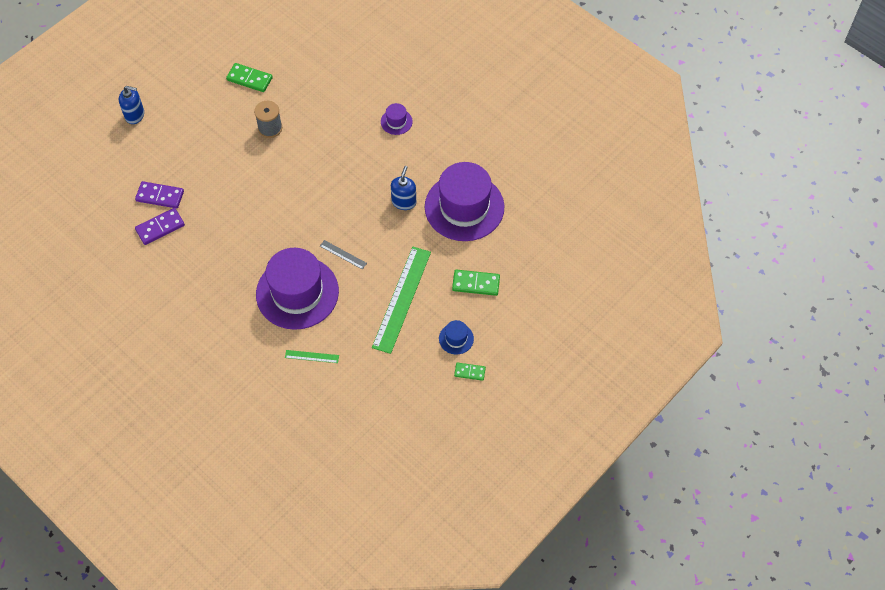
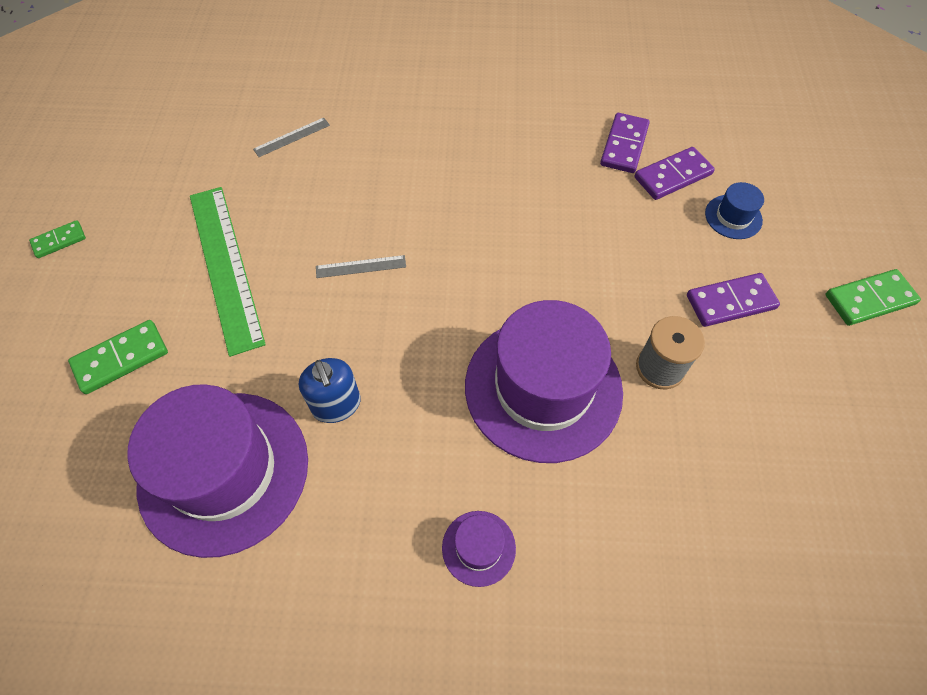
camera: 140 degrees right, 0 degrees up
(135, 115) = (848, 245): blue soap dispenser -> none
(212, 130) = (730, 302): none -> purple domino
(249, 79) = (793, 426): green domino -> green domino (869, 300)
(297, 293) = (377, 186): purple hat -> purple hat (543, 388)
(312, 356) = (292, 137): green ruler -> grey ruler
(456, 338) = (106, 267): blue hat -> blue hat (733, 217)

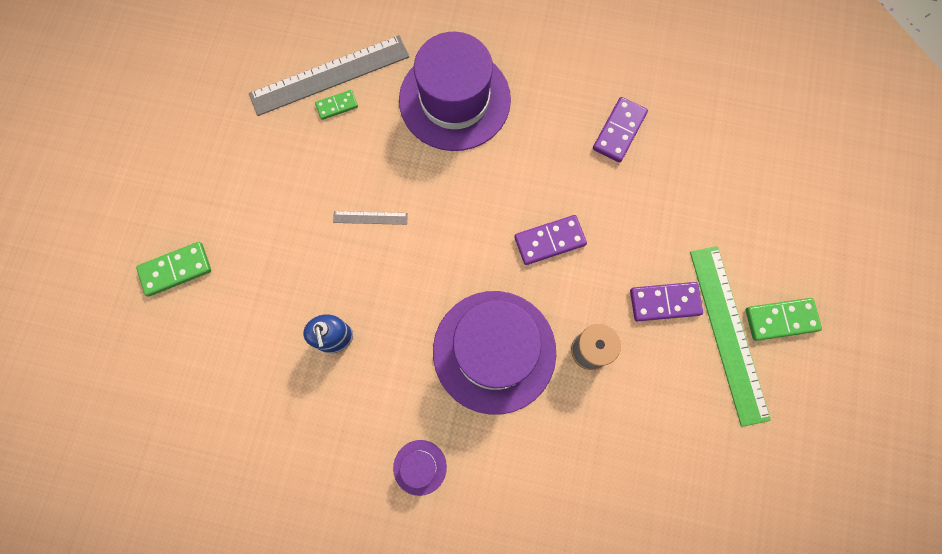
camera: 10 degrees right, 15 degrees up
(59, 241) = (130, 152): green domino -> green domino (337, 106)
(224, 471) = (246, 376): purple hat -> purple hat (454, 100)
(225, 266) = (262, 199): green ruler -> green ruler (728, 333)
(292, 137) = (329, 75): grey ruler -> grey ruler, size x2.32
(673, 176) = (653, 171): purple domino -> purple domino (550, 241)
(733, 217) = (693, 221): blue hat -> none

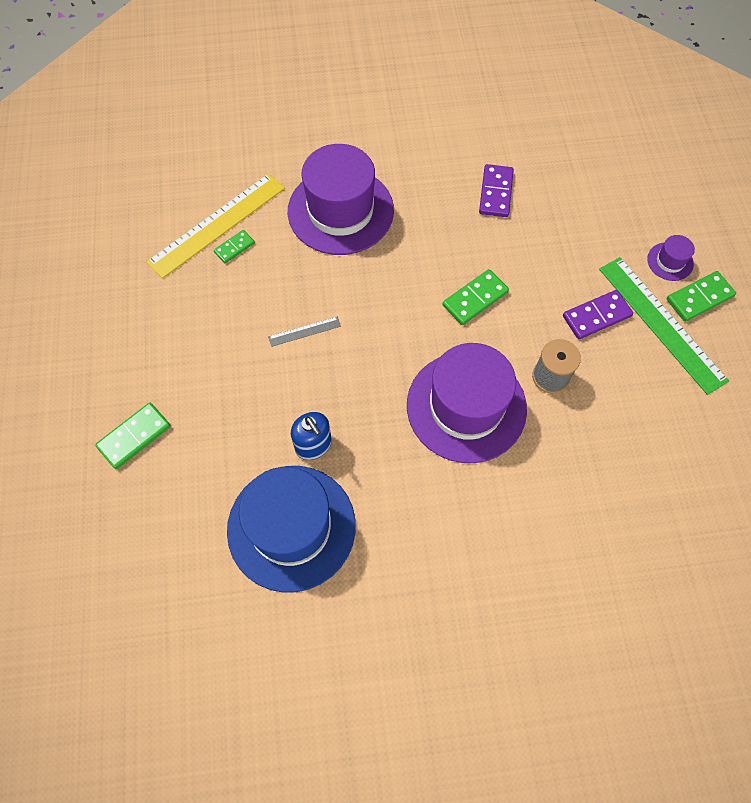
camera: 20 degrees left, 10 degrees down
(283, 411) = (291, 527): none -> blue hat
(329, 75) = (217, 224): grey ruler -> yellow ruler
(420, 467) = (441, 530): purple hat -> purple hat (670, 261)
(550, 241) = (475, 299): purple domino -> green domino

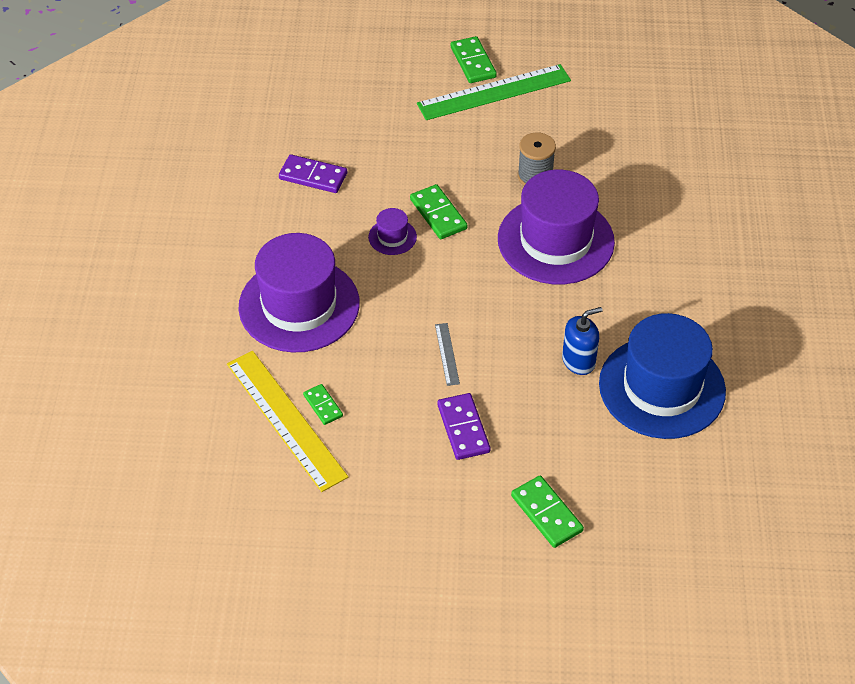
camera: 80 degrees left, 15 degrees down
(596, 316) = (477, 133): purple domino -> purple domino (463, 428)
(670, 261) = (429, 71): purple hat -> purple hat (392, 237)

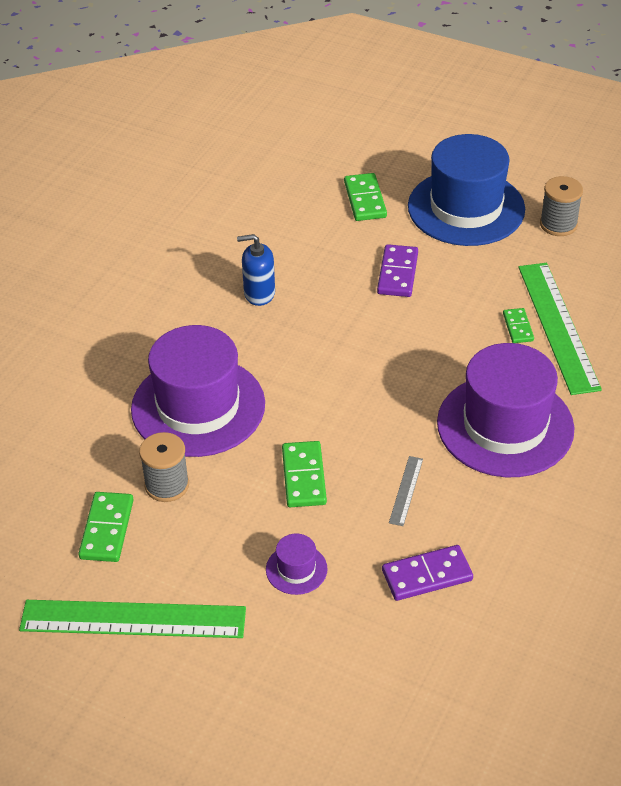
camera: 155 degrees left, 5 degrees down
(285, 419) = (558, 326): yellow ruler -> green ruler
(313, 176) = (427, 575): purple domino -> purple domino turned 60 degrees counterclockwise
(326, 552) = (558, 224): none -> grey spool
(392, 237) = (369, 467): purple hat -> purple hat (296, 569)
(447, 354) = (377, 335): grey ruler -> grey ruler (406, 490)
(473, 62) = (127, 680): green domino -> green domino (106, 529)
(662, 387) = (203, 253): blue hat -> blue hat (466, 208)

